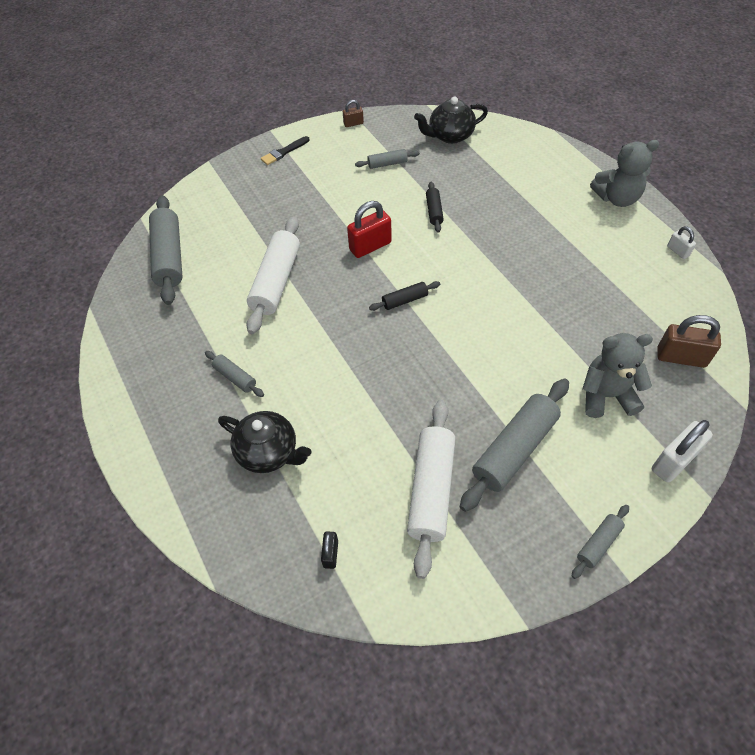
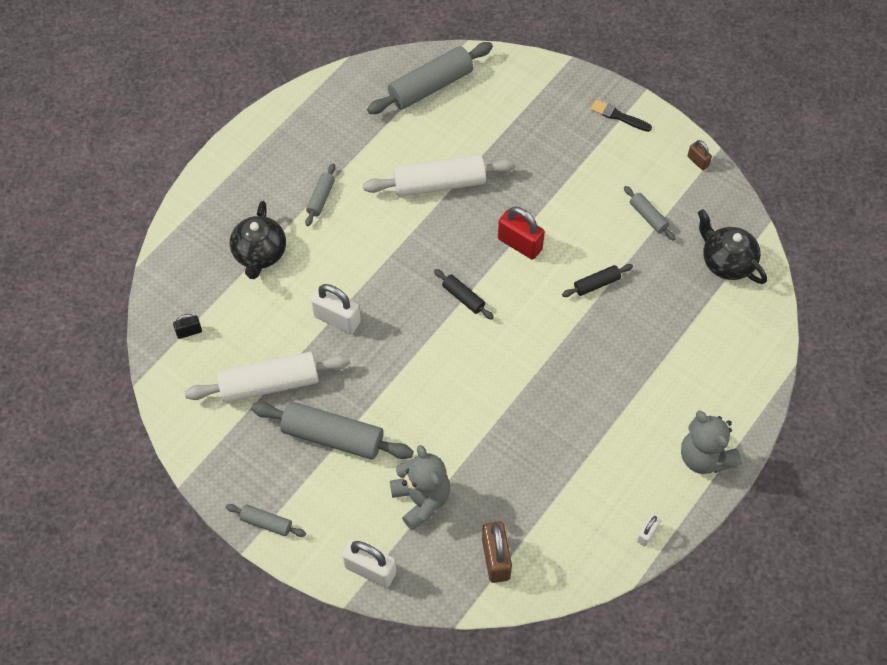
camera: 65 degrees right, 5 degrees up
(381, 405) = (337, 319): none -> white padlock

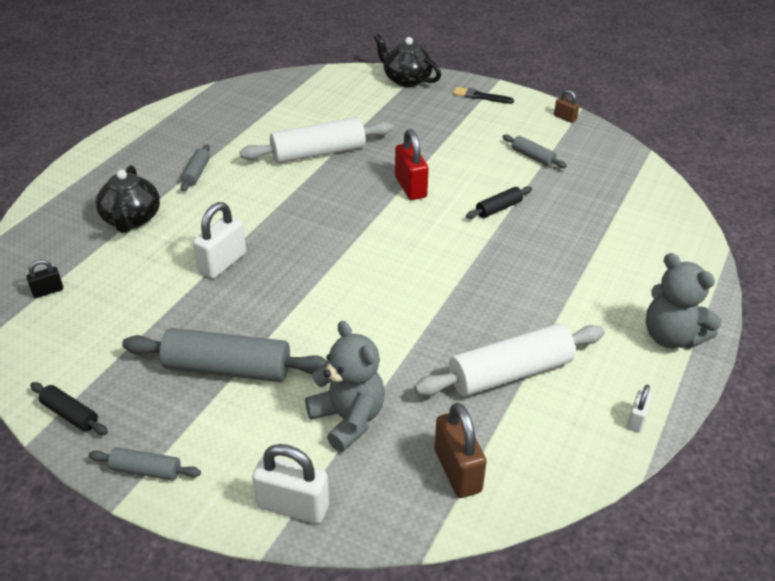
camera: 10 degrees left, 20 degrees down
(269, 384) = (146, 327): white rolling pin -> white rolling pin (510, 373)
(337, 319) = (222, 263): white padlock -> white padlock turned 75 degrees counterclockwise
(430, 86) = (297, 92): grey rolling pin -> none
(463, 297) = (360, 232): black rolling pin -> black rolling pin (70, 415)
(520, 244) = (410, 187): red padlock -> red padlock turned 45 degrees clockwise
(727, 262) = (623, 180): black teapot -> black teapot (406, 80)

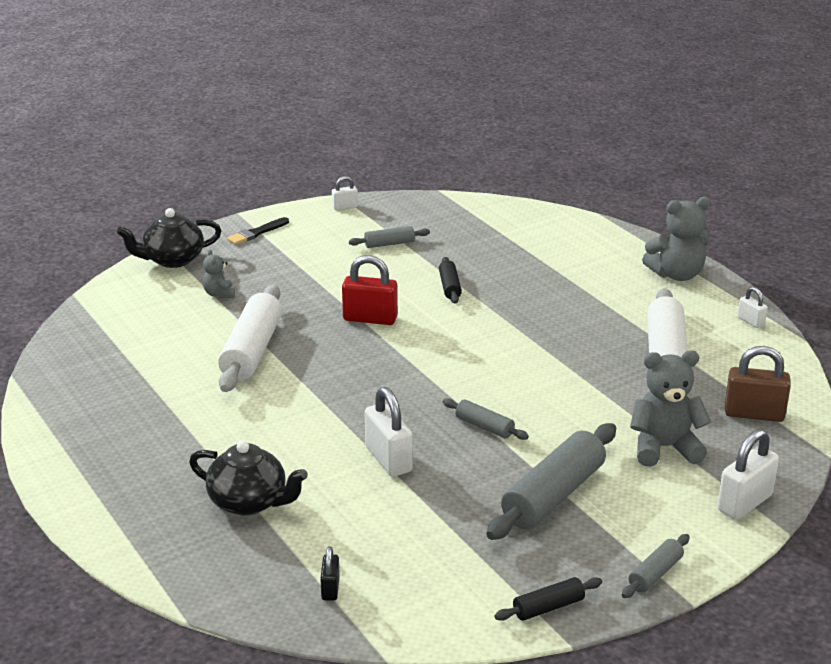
camera: 60 degrees left, 10 degrees down
(196, 173) = (204, 437): grey rolling pin -> grey rolling pin (484, 426)
(380, 113) = (219, 294): none -> grey teddy bear
(565, 118) = (345, 207): brown padlock -> white padlock

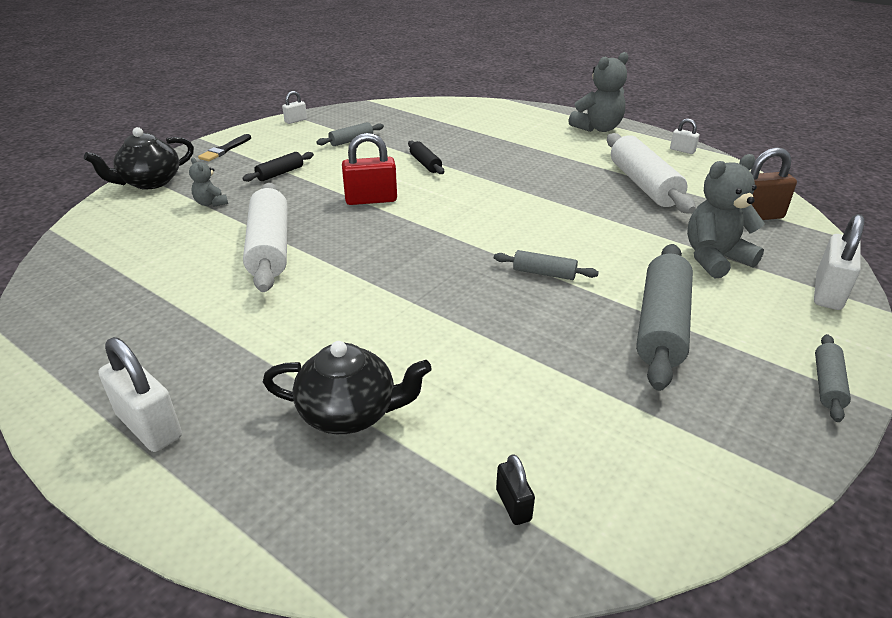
camera: 20 degrees left, 5 degrees up
(388, 459) = (475, 326): white padlock -> white padlock (149, 426)
(548, 607) = (767, 455): black rolling pin -> black rolling pin (280, 173)

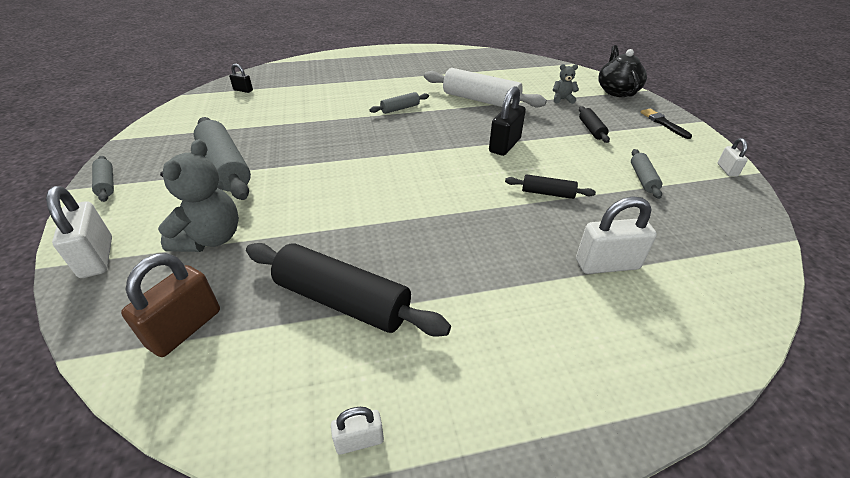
camera: 130 degrees right, 5 degrees up
(149, 426) = (384, 57): white padlock -> white padlock (607, 264)
(349, 413) = (330, 82): black teapot -> none
(371, 199) = (505, 145): red padlock -> black padlock
(544, 273) = (326, 160): grey rolling pin -> grey rolling pin (400, 109)
(598, 128) = (531, 405): grey teddy bear -> none
(643, 185) = (343, 300): white rolling pin -> black rolling pin

